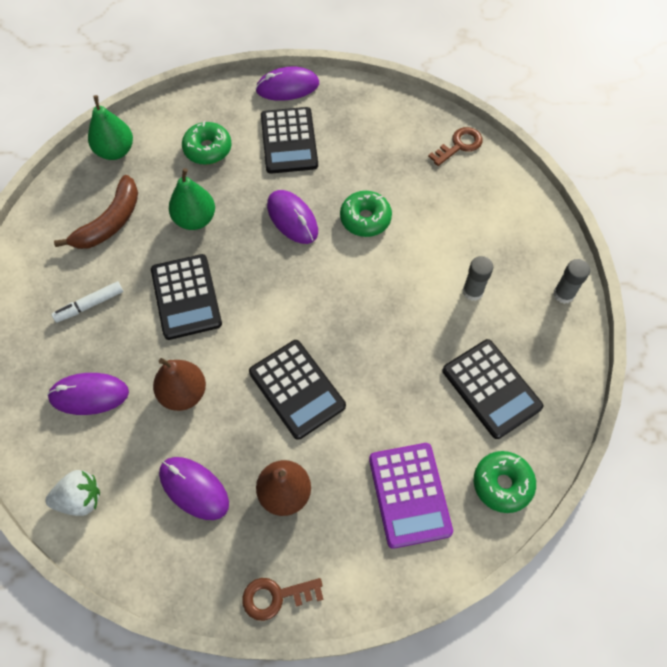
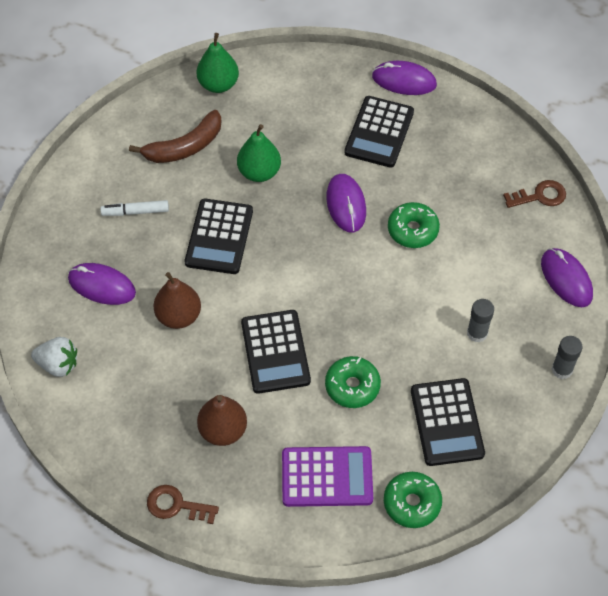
camera: 25 degrees right, 5 degrees down
(194, 488) = (151, 395): purple mouse -> purple mouse (566, 279)
(208, 149) = (301, 112): green donut -> green donut (352, 386)
(409, 494) = (327, 477): purple calculator -> purple calculator turned 105 degrees counterclockwise

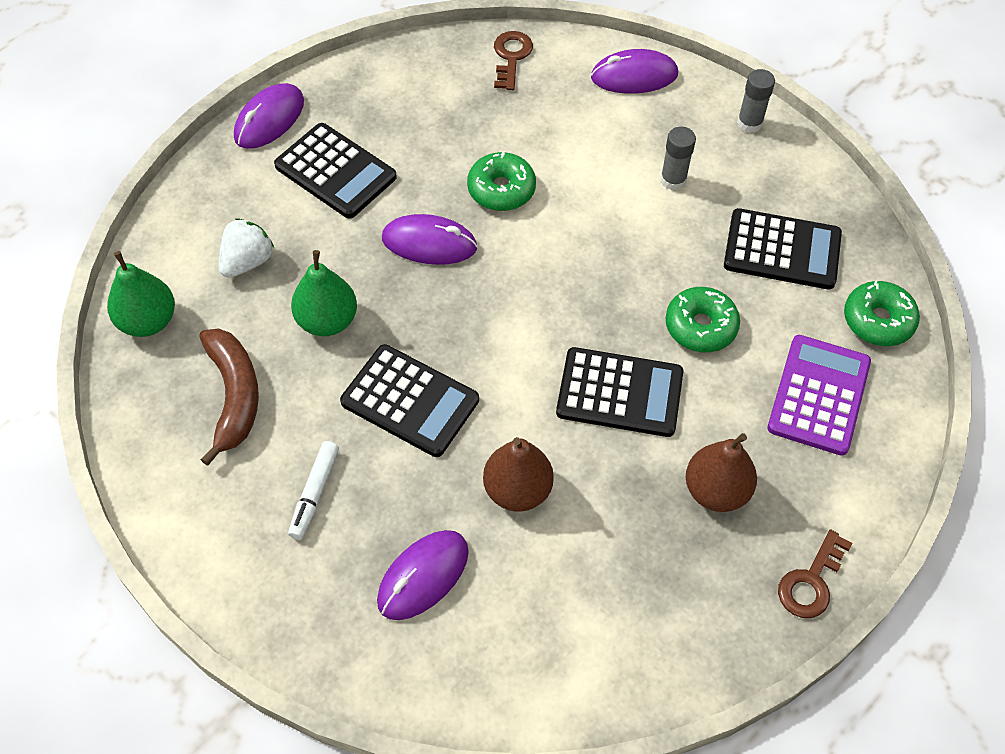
camera: 70 degrees left, 0 degrees up
(58, 364) = (534, 675): white strawberry -> white strawberry (247, 262)

